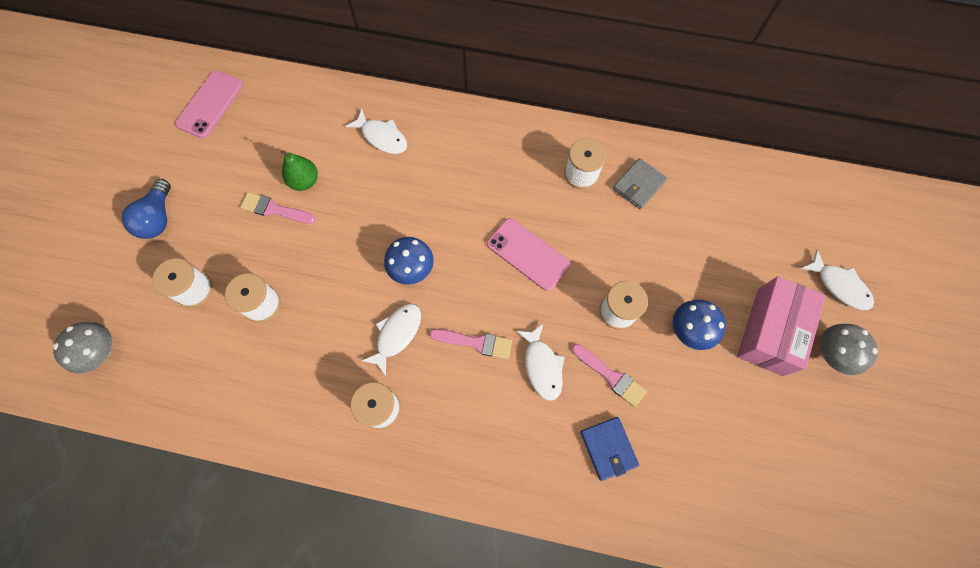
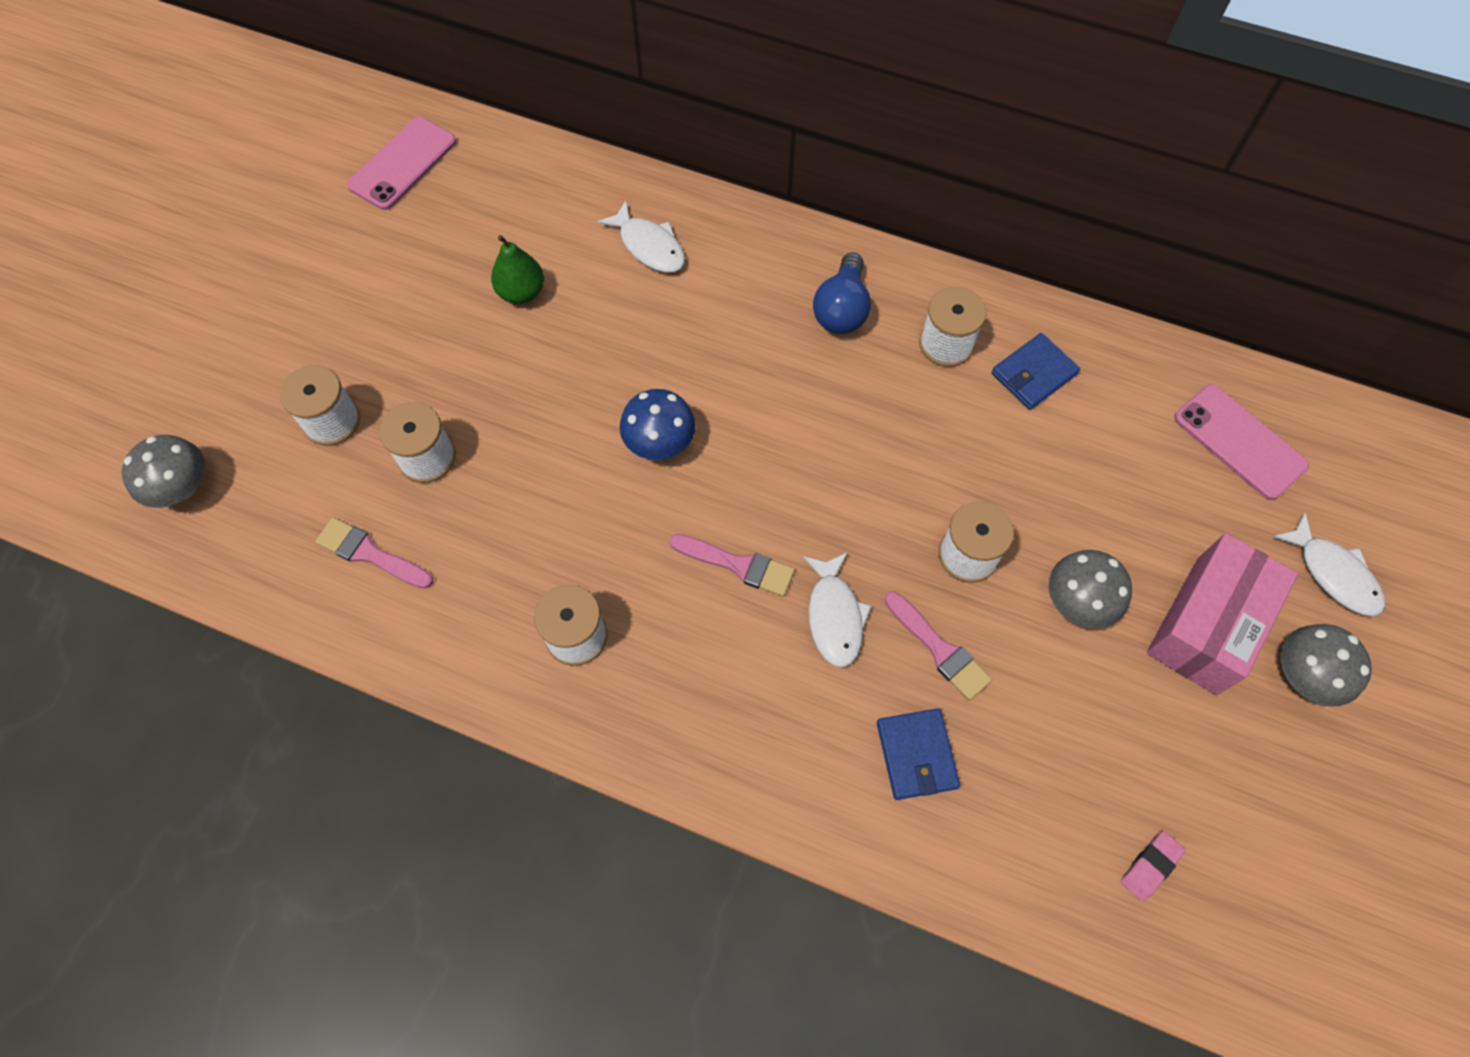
camera: 10 degrees right, 5 degrees down
(158, 218) = (298, 313): blue light bulb -> blue light bulb (842, 309)
(274, 209) = (470, 326): pink brush -> pink brush (370, 553)
(397, 335) = (620, 534): white fish -> none
(528, 254) = (842, 449): pink phone -> pink phone (1239, 442)
(638, 185) = (1034, 374): grey wallet -> blue wallet
(690, 330) = (1078, 601): blue mushroom -> grey mushroom
(761, 494) = (1150, 866): none -> pink eraser

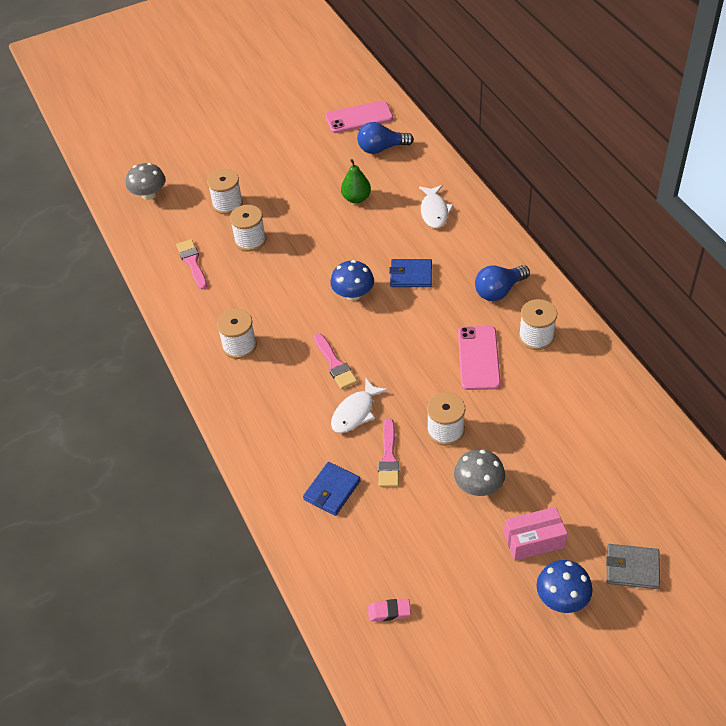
camera: 45 degrees right, 15 degrees down
(483, 194) = (381, 148): none -> blue light bulb
(1034, 374) = (568, 377): blue wallet -> blue wallet (411, 275)
(1206, 624) = (534, 540): pink box -> pink box, size x0.65
(1239, 442) = (649, 477): pink phone -> pink phone (478, 358)
(1305, 675) = (562, 598): grey mushroom -> blue mushroom
(1333, 574) = (632, 568): white fish -> grey wallet

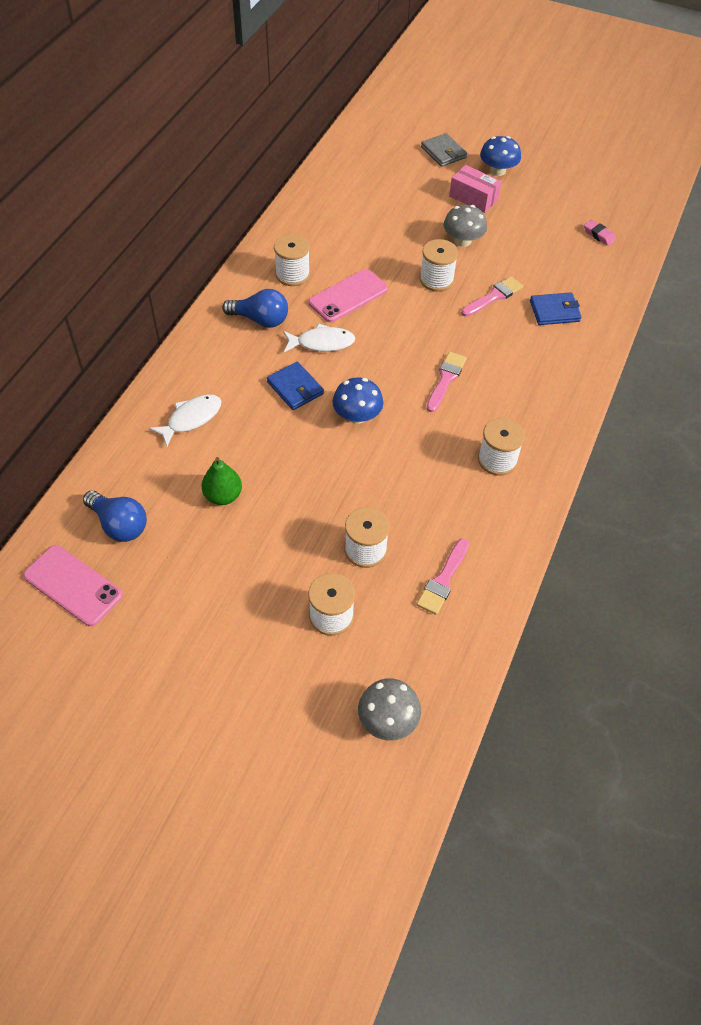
camera: 135 degrees left, 5 degrees up
(355, 412) = (477, 338): white fish -> white fish (322, 343)

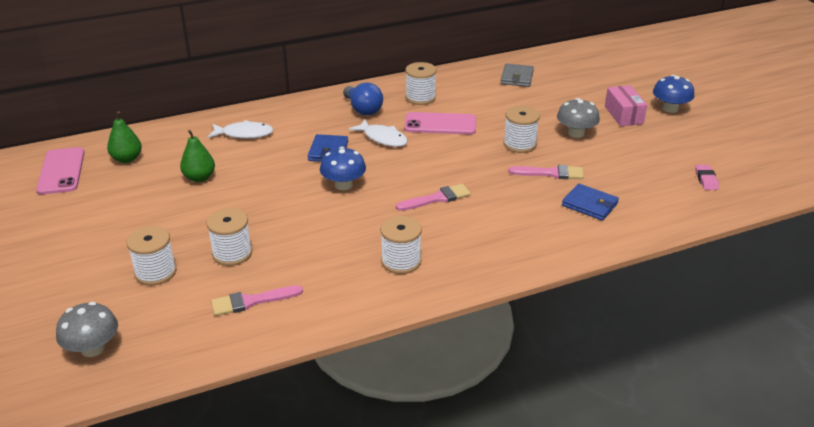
camera: 45 degrees right, 20 degrees down
(119, 524) = (127, 159): blue light bulb -> green pear
(443, 152) = (638, 82): grey wallet -> grey wallet (517, 77)

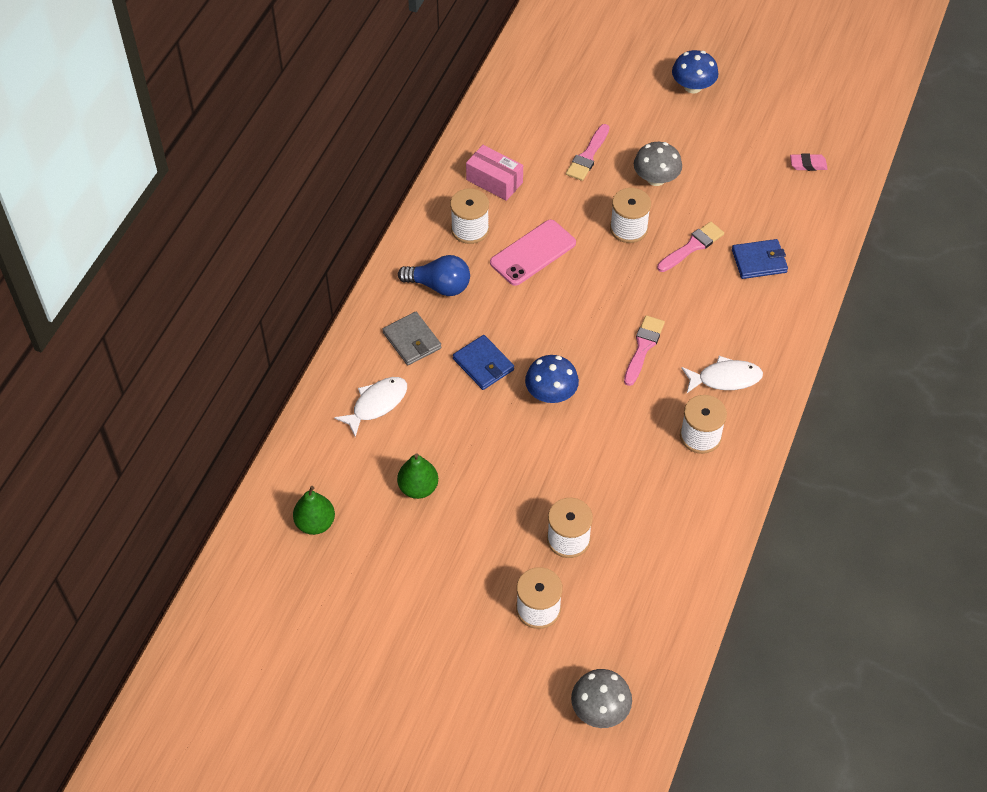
camera: 45 degrees left, 20 degrees up
(61, 171) = (277, 588): pink phone -> none
(251, 301) = (648, 567): pink brush -> pink brush (588, 156)
(383, 138) = (508, 310): white fish -> white fish (725, 378)
(517, 77) = (519, 134): grey wallet -> grey wallet (412, 340)
(623, 115) = (666, 123): pink box -> pink box (494, 181)
(706, 180) = (808, 165): pink eraser -> pink eraser turned 45 degrees counterclockwise

